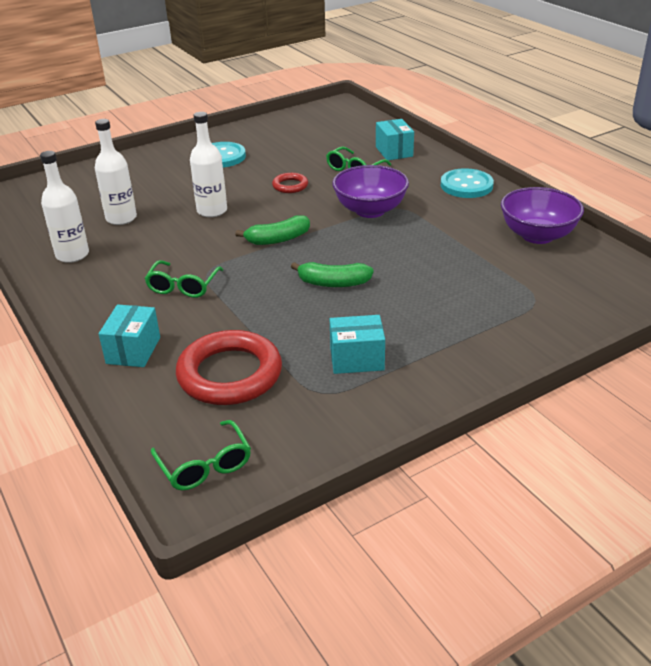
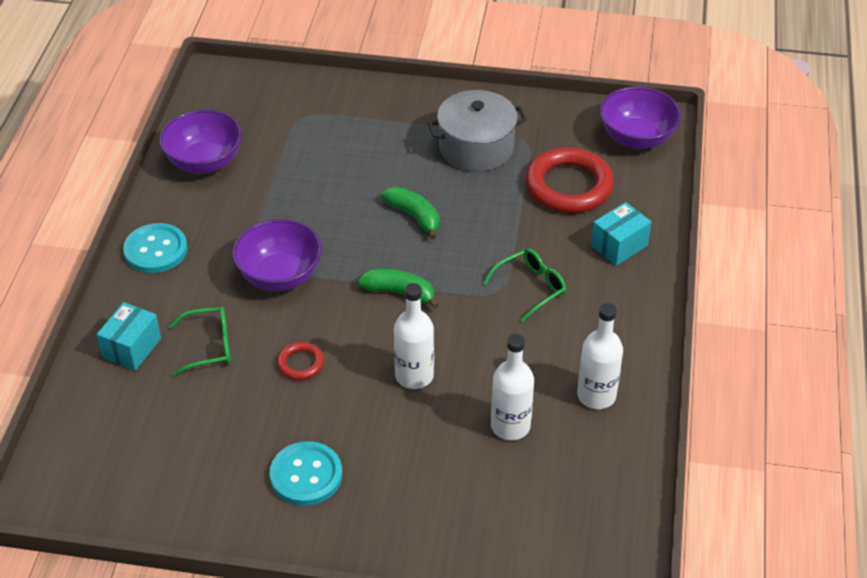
camera: 140 degrees left, 10 degrees up
(205, 465) = (637, 138): green glasses -> purple bowl
(357, 359) = (476, 147): turquoise box -> grey pot

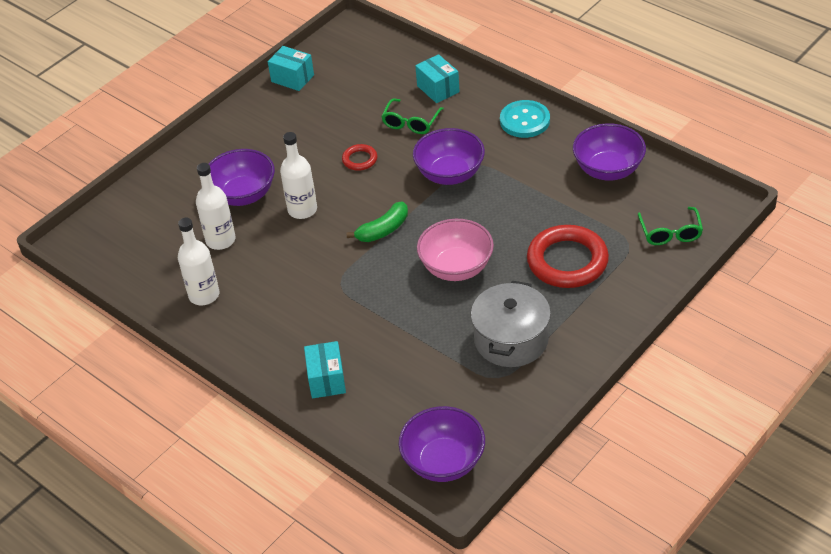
camera: 125 degrees right, 0 degrees up
(179, 511) = (292, 78): none -> turquoise box
(306, 475) = (270, 135): turquoise button -> none
(414, 216) = (456, 267): green banana -> pink bowl
(426, 445) = (243, 195): none -> purple bowl
(531, 287) = (328, 304): green glasses -> green glasses (670, 233)
(569, 186) = (418, 380): red ring -> red ring (567, 261)

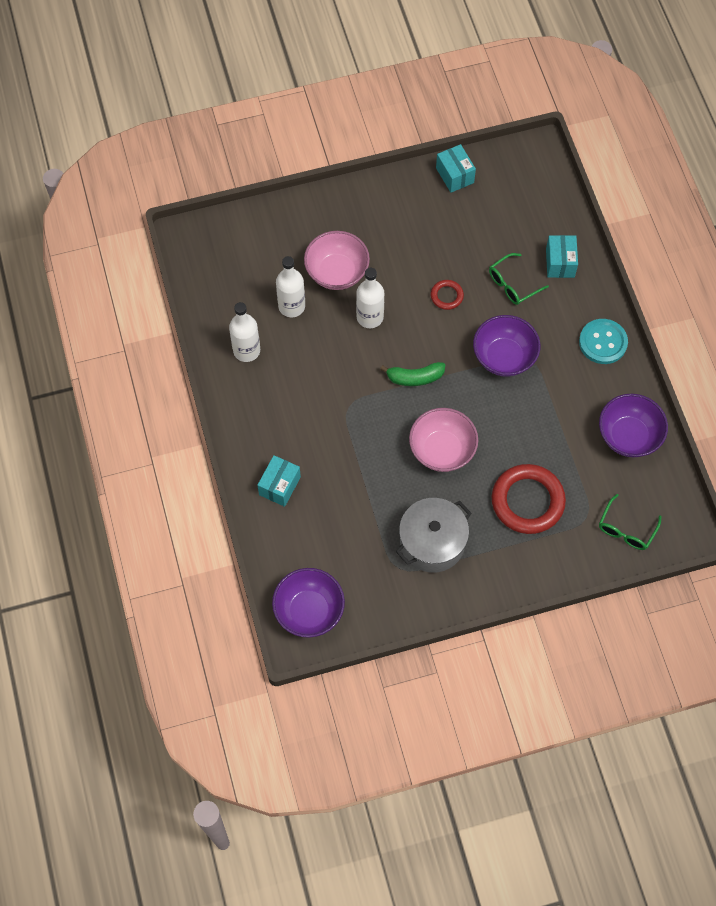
camera: 30 degrees right, 20 degrees up
(243, 195) = (337, 272): purple bowl -> pink bowl

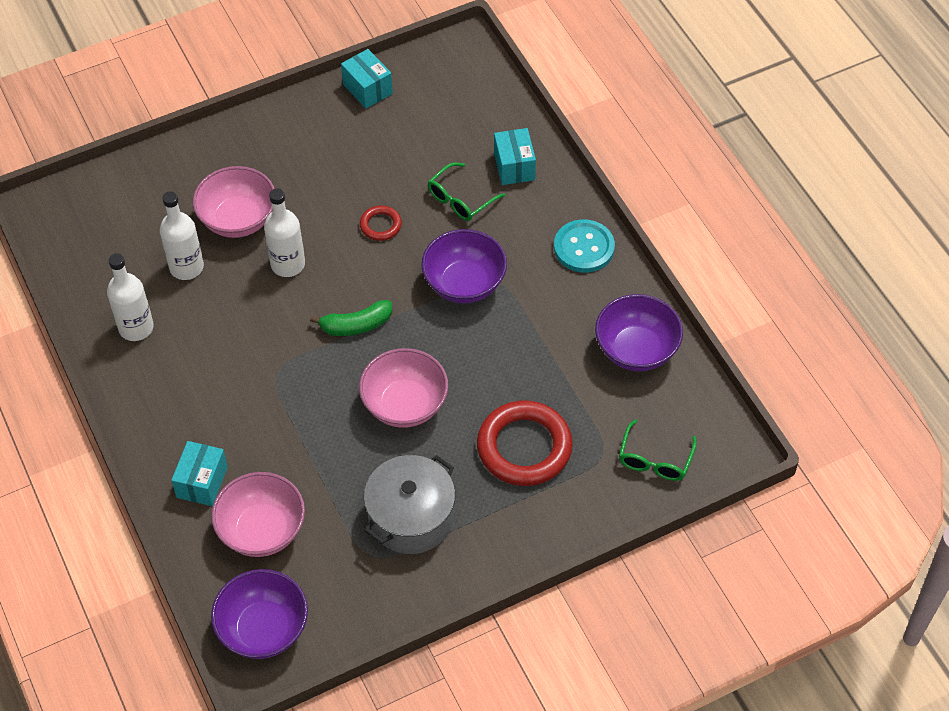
camera: 10 degrees left, 10 degrees down
(319, 533) = (262, 530): none -> pink bowl

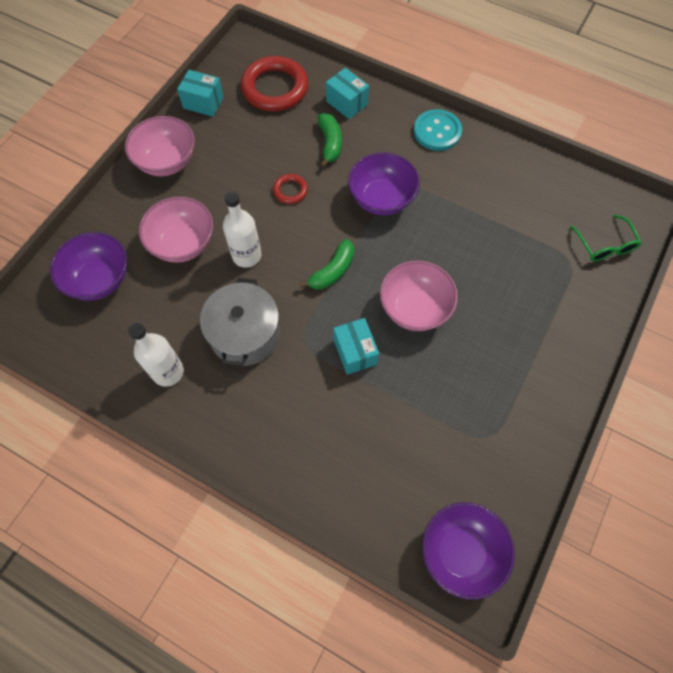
camera: 35 degrees left, 10 degrees up
(186, 267) = (171, 301): white bottle -> none
(202, 482) = (318, 463): turquoise box -> turquoise box (355, 352)
(262, 530) = (394, 471): pink bowl -> pink bowl (167, 162)
(411, 517) = (489, 389): grey pot -> grey pot (245, 334)
(460, 199) = (330, 143): green glasses -> green banana
(524, 447) = (518, 289): red ring -> red ring (275, 88)
(636, 350) = (528, 179): purple bowl -> purple bowl (99, 279)

